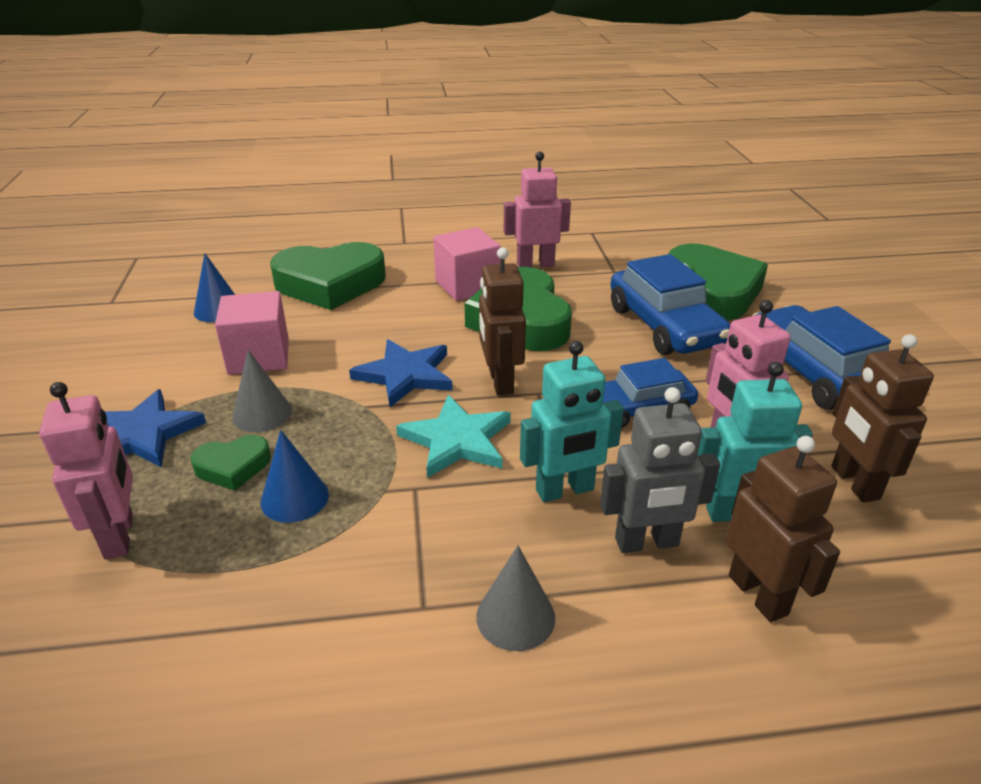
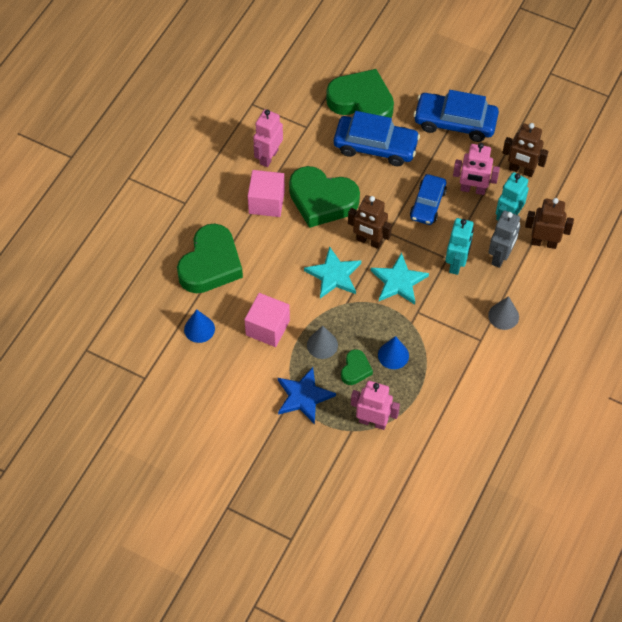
camera: 55 degrees left, 25 degrees up
(405, 375) = (334, 275): blue star -> turquoise star

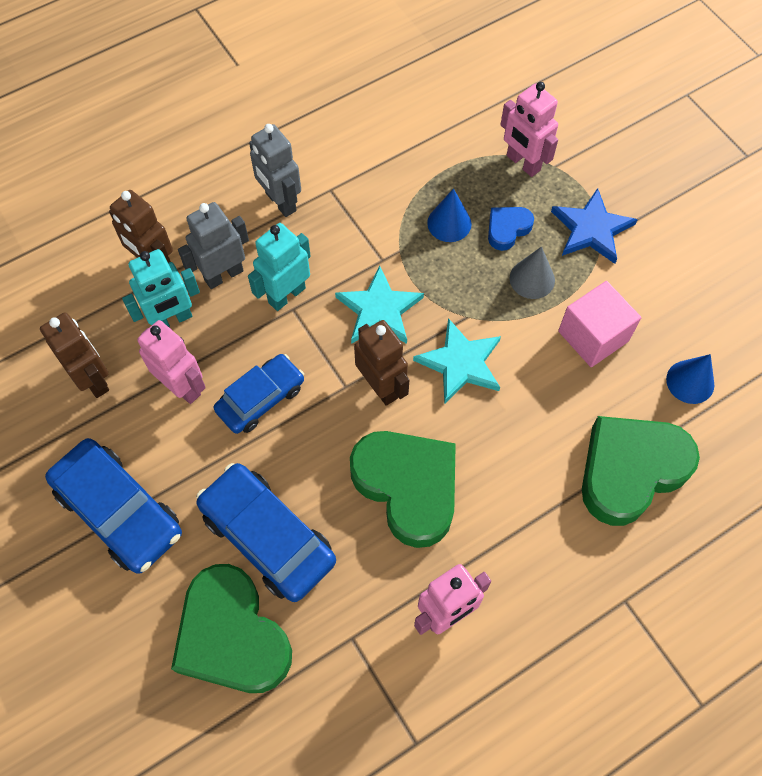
camera: 150 degrees left, 5 degrees up
(266, 202) = (494, 530): pink cube -> none
(355, 369) = (507, 229): green heart -> blue heart
(503, 316) = (280, 202): grey cone -> grey robot

